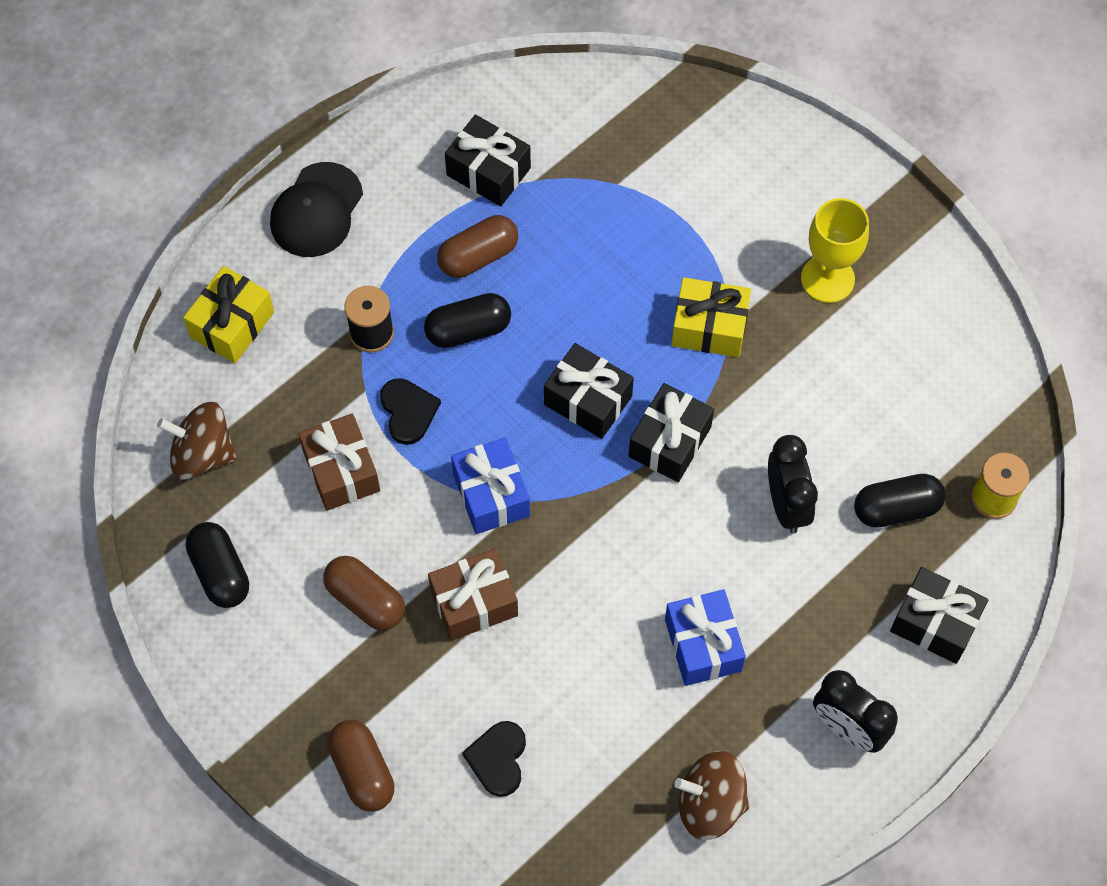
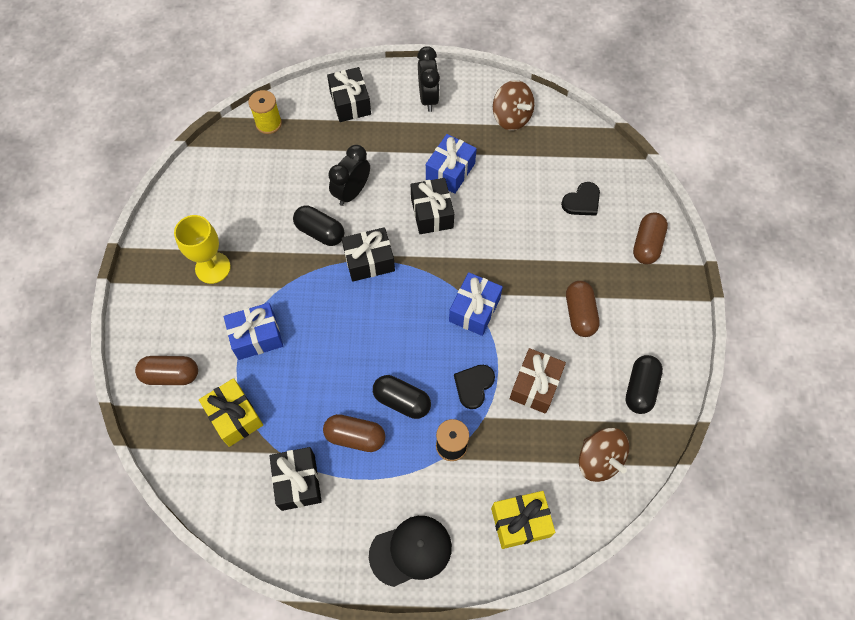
camera: 135 degrees left, 0 degrees up
(474, 602) = (530, 270): brown gift -> none
(588, 400) = (384, 312): black gift -> black gift (432, 213)
(691, 256) = (256, 337): none -> blue gift
(709, 327) = (291, 295): yellow gift -> yellow gift (235, 417)
(728, 148) = (171, 375): none -> brown capsule
(896, 508) = (310, 152): black capsule -> black capsule (320, 232)

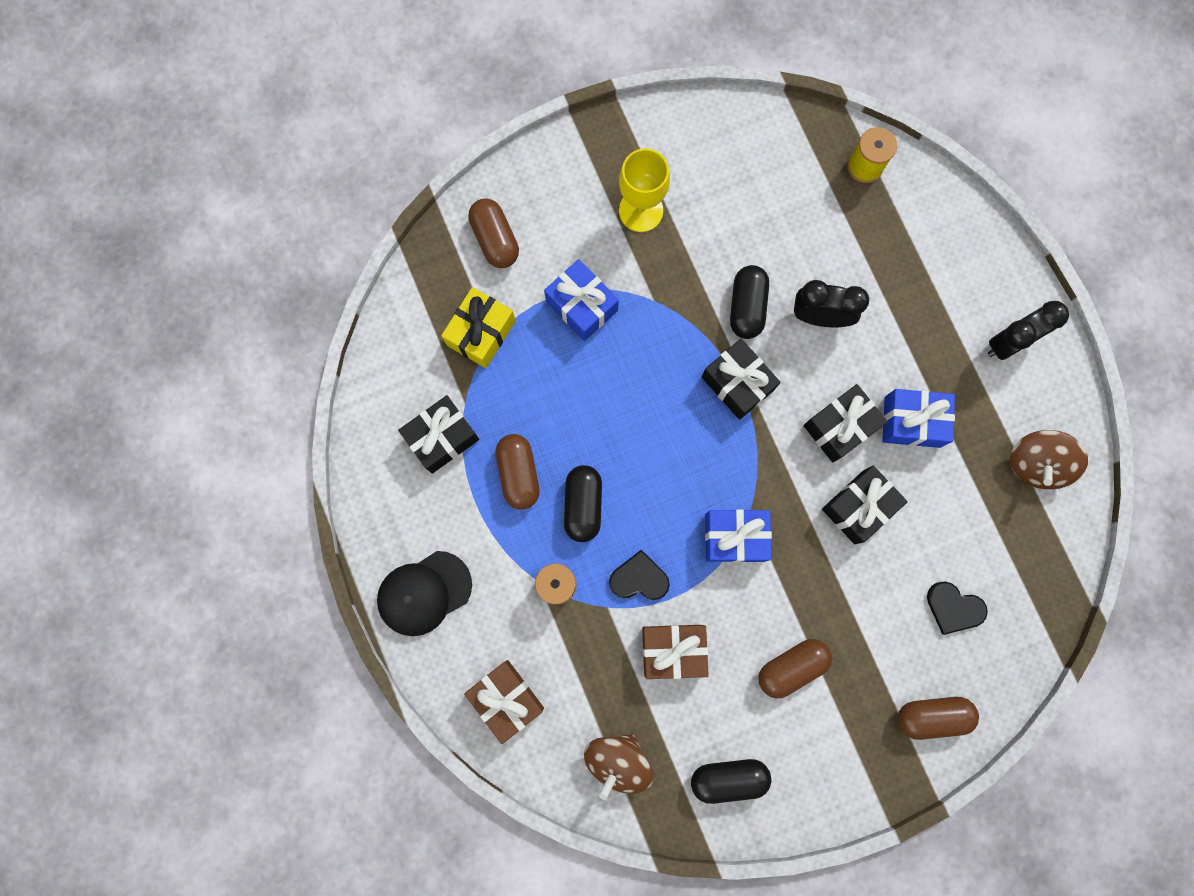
camera: 65 degrees right, 15 degrees up
(350, 103) = (948, 249): black gift -> black gift (859, 507)
(411, 551) = (424, 593): black cap -> black cap turned 105 degrees clockwise
(520, 522) = (506, 699): yellow gift -> brown gift

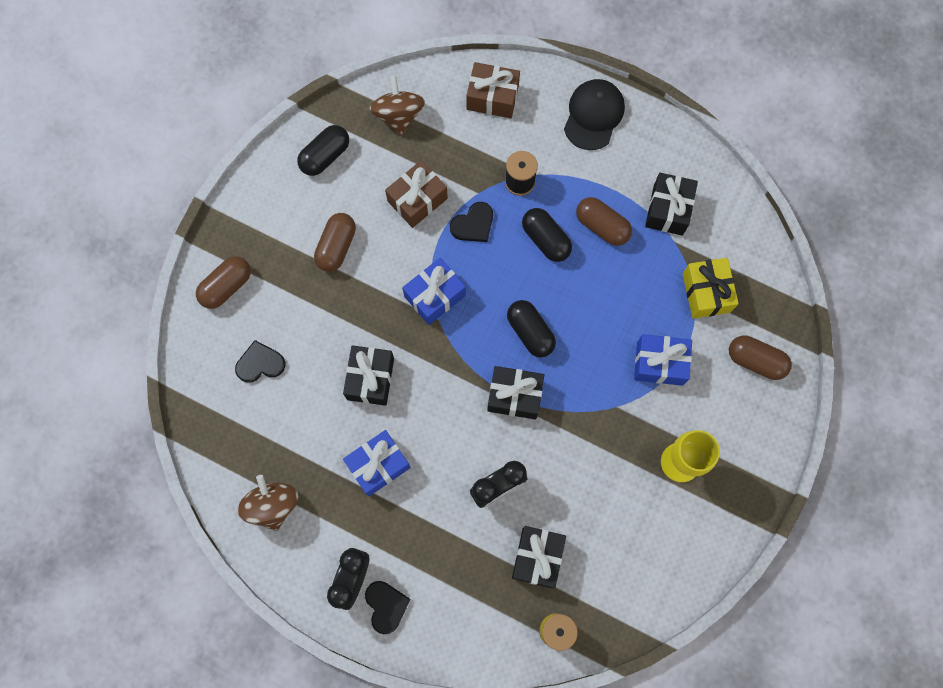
camera: 140 degrees right, 5 degrees down
(747, 307) = (552, 453): black capsule -> black capsule (530, 332)
(840, 427) = (424, 422): black gift -> black gift (537, 557)
(996, 298) = (386, 606): none -> black heart

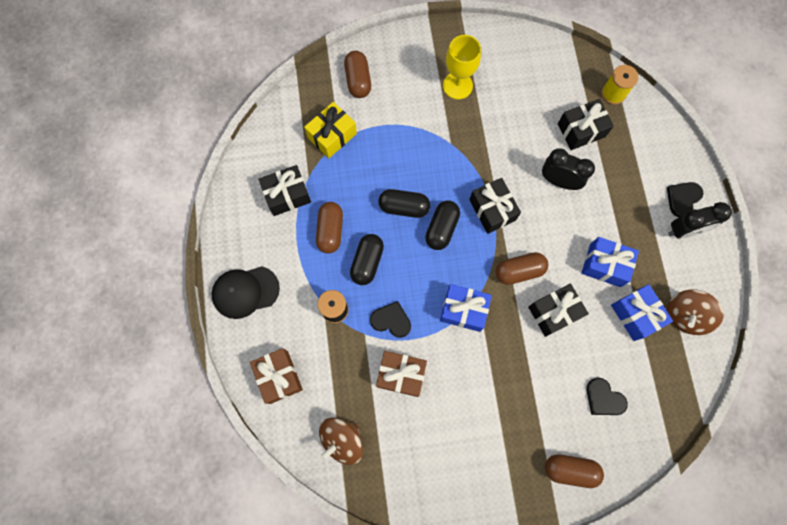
camera: 125 degrees left, 0 degrees up
(325, 156) = (415, 473): black capsule -> black capsule (404, 207)
(336, 247) = (479, 408): brown capsule -> brown capsule (519, 271)
(659, 363) = (402, 135): blue gift -> blue gift (636, 315)

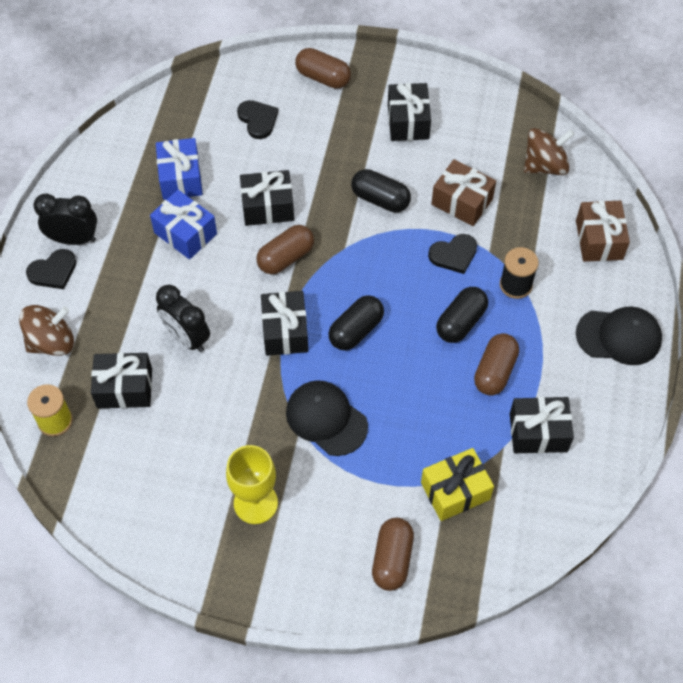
camera: 160 degrees left, 15 degrees down
(391, 320) = (454, 254): black heart -> black heart turned 60 degrees counterclockwise
(404, 207) = (392, 369): black capsule -> black capsule (380, 199)
(436, 155) = (326, 419): none -> black cap
(463, 310) = (367, 239): blue gift -> none
(475, 445) = (408, 121): none -> black gift
(519, 271) = (286, 257): brown capsule -> brown capsule turned 45 degrees counterclockwise
(685, 315) = (128, 162): brown spinning top -> brown spinning top (51, 342)

